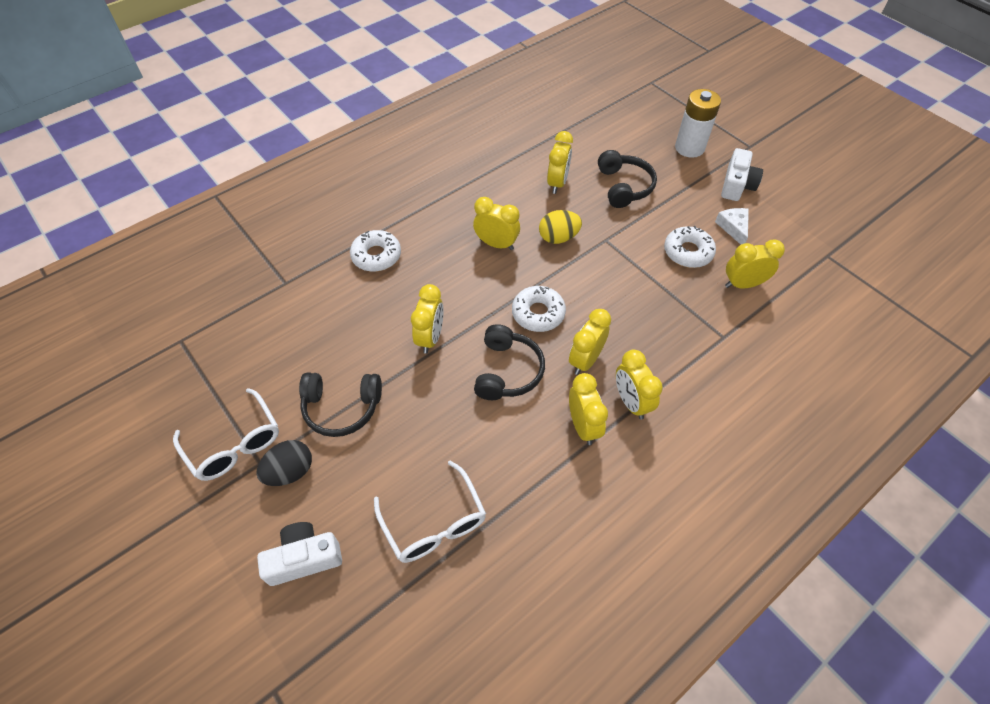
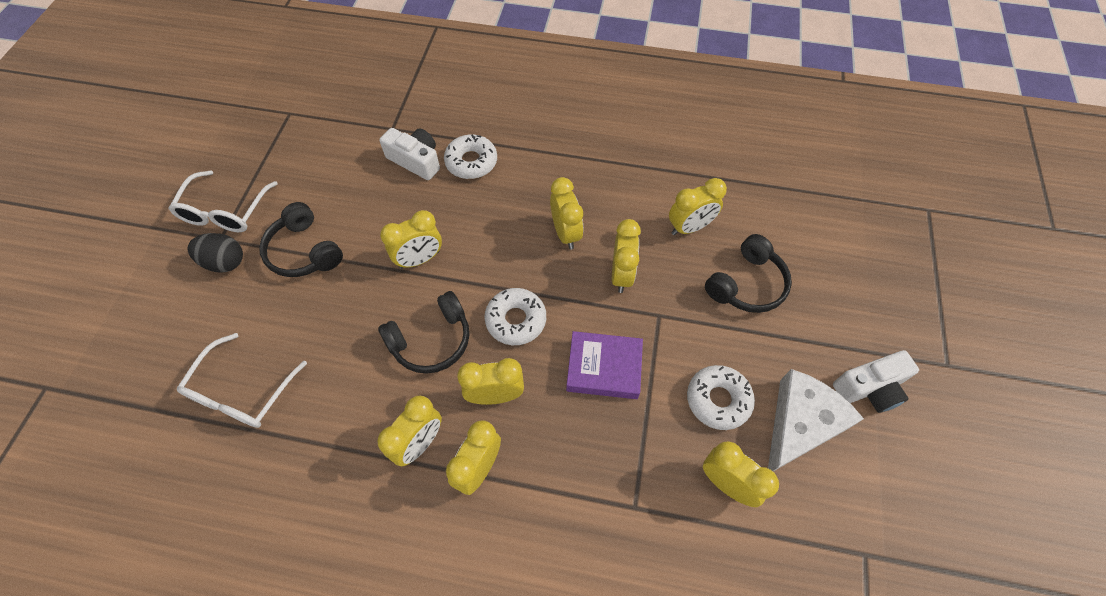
camera: 50 degrees right, 5 degrees up
(304, 558) = (158, 327): white camera -> white camera (415, 160)
(558, 238) = (621, 275): yellow egg -> yellow clock
(617, 291) = (604, 368): none -> purple book
(689, 148) = (872, 307): white battery -> none
(733, 227) = (800, 424): white cheese -> white cheese, size x1.82

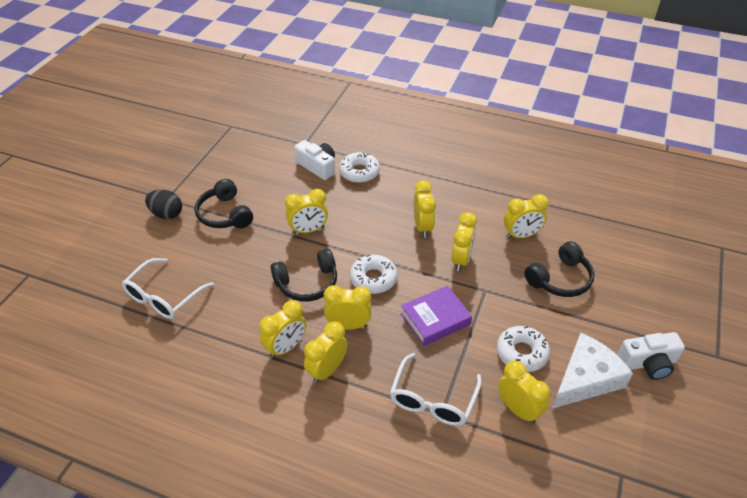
camera: 10 degrees right, 15 degrees down
(225, 211) = (173, 182): white glasses -> white glasses (433, 399)
(604, 368) = (435, 319): purple book -> purple book turned 45 degrees counterclockwise

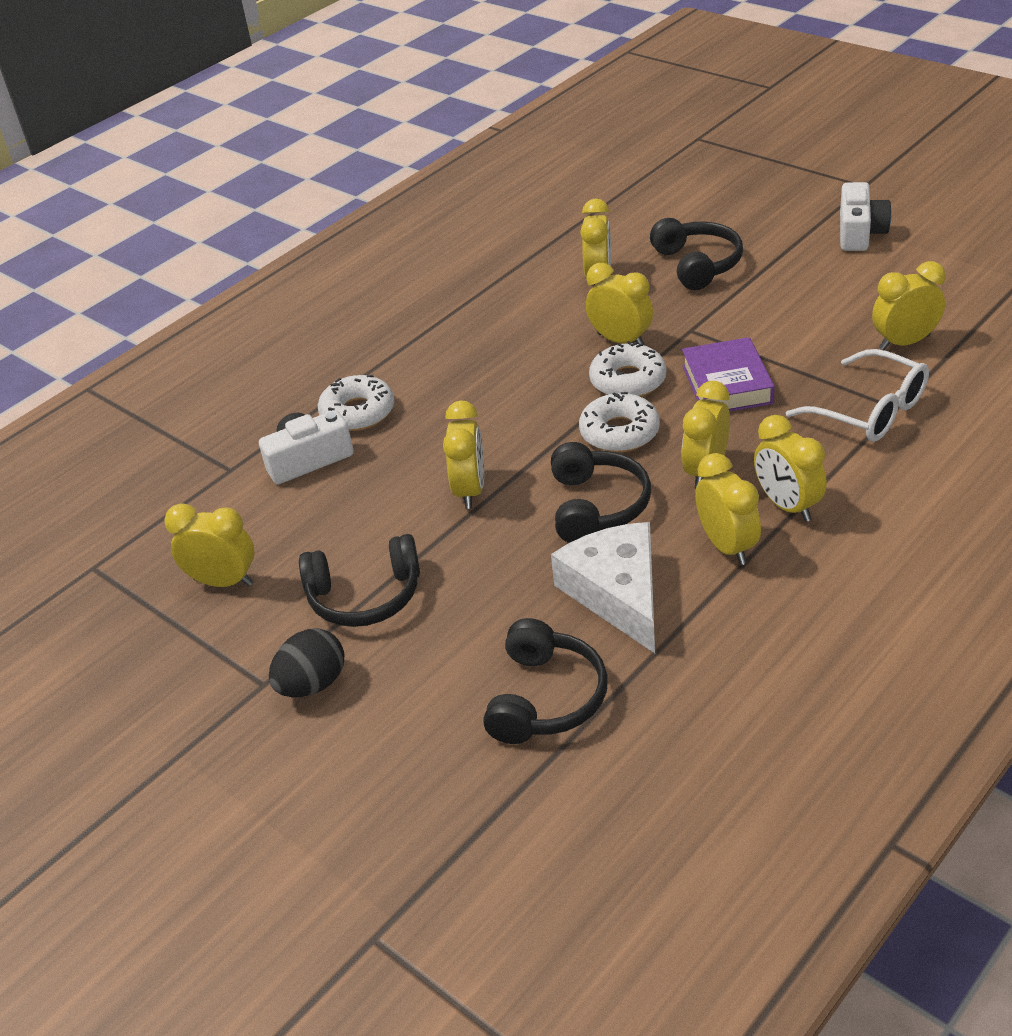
camera: 65 degrees left, 5 degrees down
(164, 296) = (546, 698): white glasses -> black headphones
(423, 227) = (532, 365): yellow clock -> yellow clock (223, 582)
(521, 353) = (814, 321): white donut -> white donut (628, 380)
(585, 379) = (870, 281): white cheese -> white cheese (617, 593)

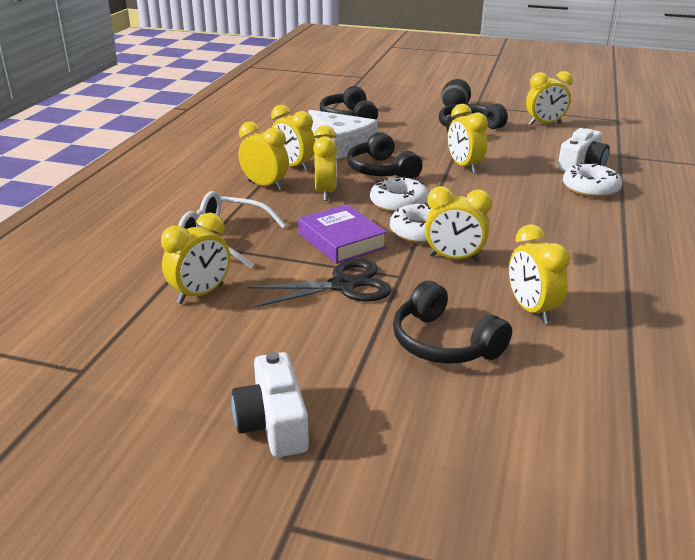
camera: 150 degrees right, 10 degrees down
(753, 328) = (344, 285): none -> black scissors

